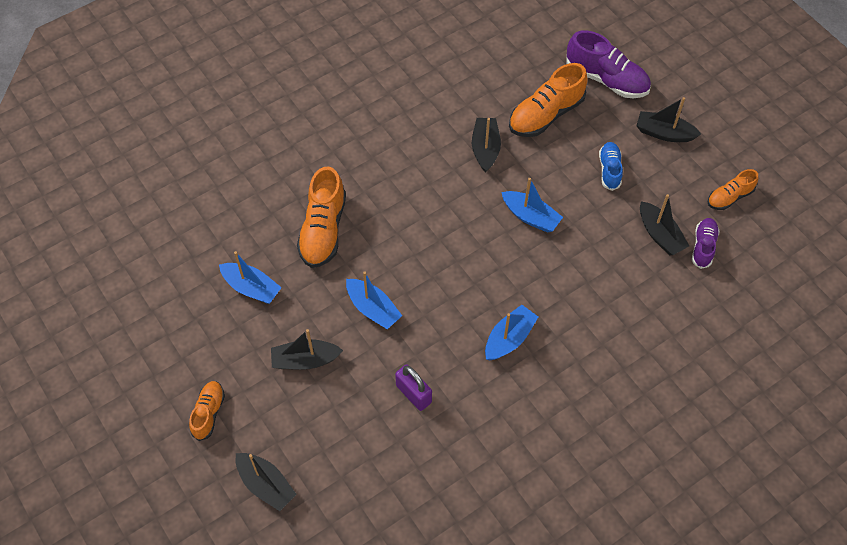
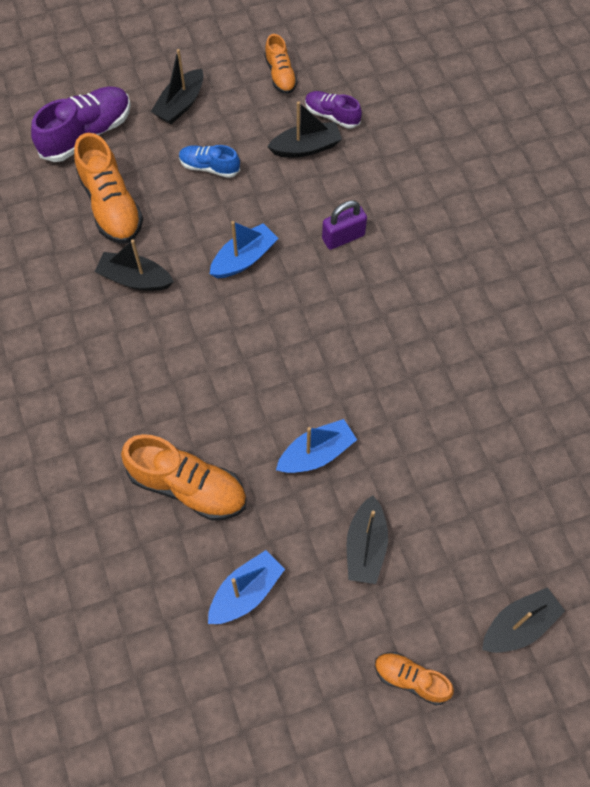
camera: 75 degrees left, 5 degrees up
(413, 394) = (437, 435): purple padlock -> purple padlock (343, 237)
(509, 338) = (392, 321): blue boat -> none

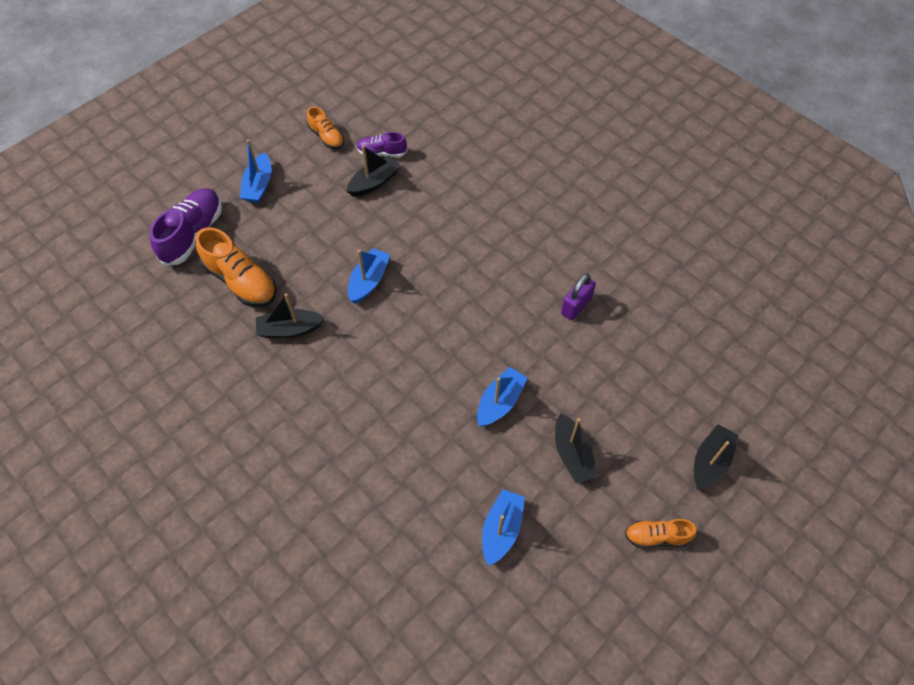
camera: 25 degrees left, 5 degrees down
(180, 104) = (258, 185): black boat -> blue boat
(188, 486) = (414, 469): orange shoe -> none
(209, 167) = (306, 223): blue shoe -> none
(343, 237) = (436, 237): purple padlock -> purple padlock (576, 306)

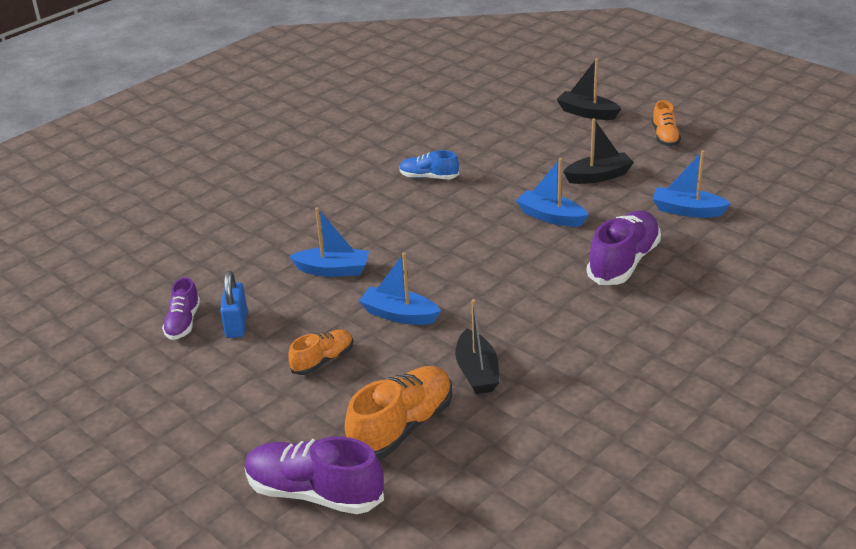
camera: 90 degrees left, 25 degrees down
(258, 185) = (224, 435): blue boat -> blue boat (333, 270)
(327, 137) = (140, 376): orange shoe -> orange shoe (323, 360)
(374, 182) = (236, 324): black boat -> blue padlock
(418, 455) = (623, 262): none -> purple shoe
(576, 306) = (428, 177): purple padlock -> blue shoe

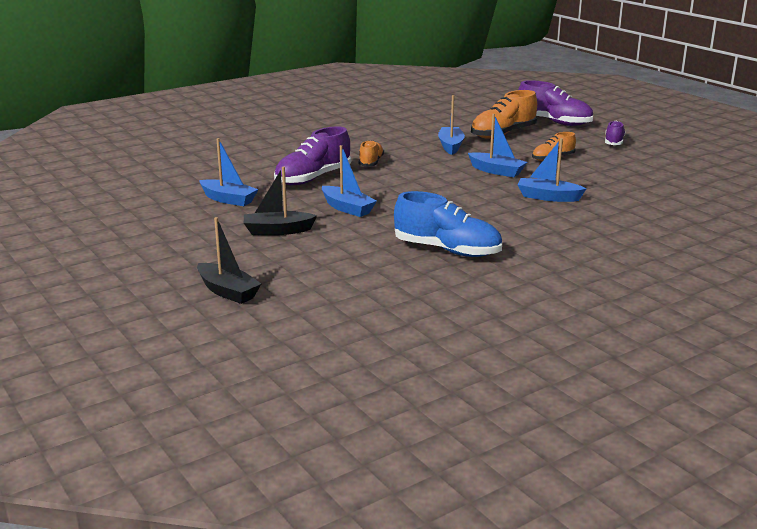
camera: 170 degrees left, 10 degrees down
(183, 323) = (664, 183): purple shoe -> purple shoe (614, 142)
(236, 324) = (621, 178): blue padlock -> none
(428, 177) = (447, 250): blue shoe -> blue shoe, size x1.74
(477, 372) = (450, 146): black boat -> blue boat
(665, 137) = (173, 255): orange shoe -> orange shoe (371, 162)

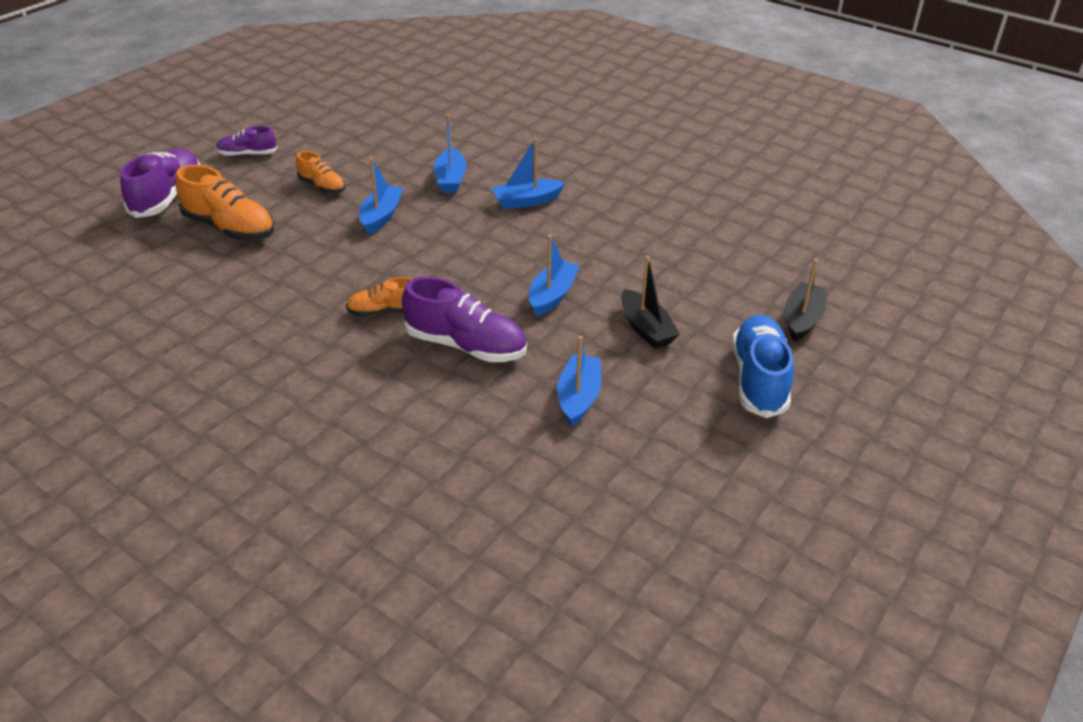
camera: 110 degrees left, 15 degrees up
(447, 250) = (619, 217): blue shoe -> blue shoe (759, 379)
(450, 146) = (293, 260): blue boat -> blue boat (526, 201)

